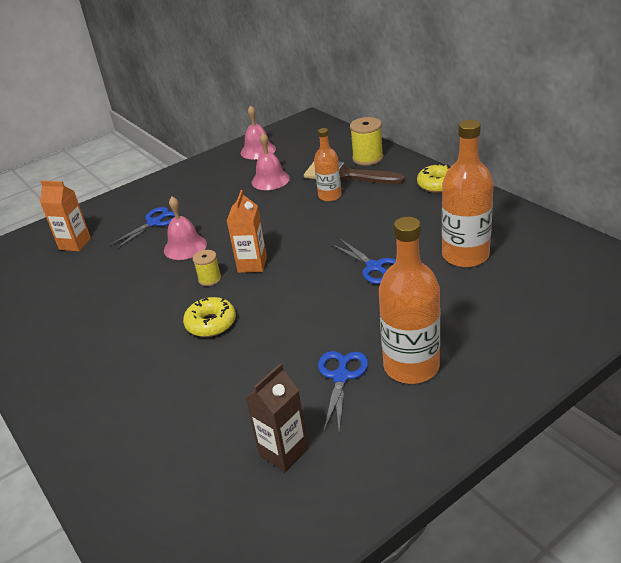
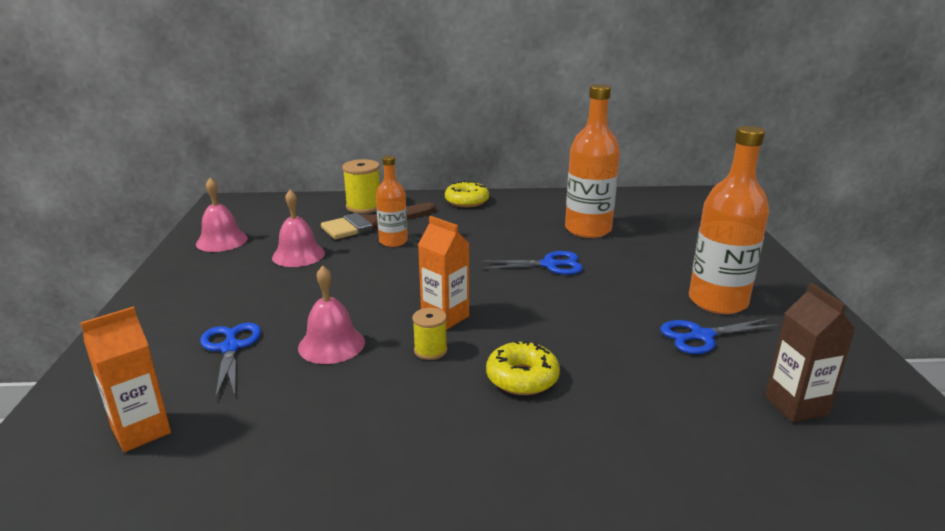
camera: 60 degrees left, 10 degrees down
(341, 376) = (701, 336): blue scissors -> blue scissors turned 60 degrees counterclockwise

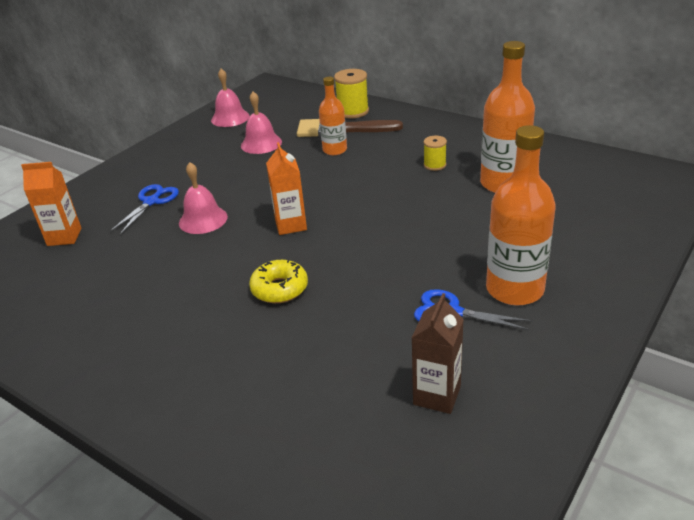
camera: 40 degrees right, 10 degrees up
(430, 350) = (251, 246): yellow spool -> yellow spool (434, 165)
(467, 201) = (438, 126): yellow donut -> none
(549, 265) = (422, 207): blue scissors -> none

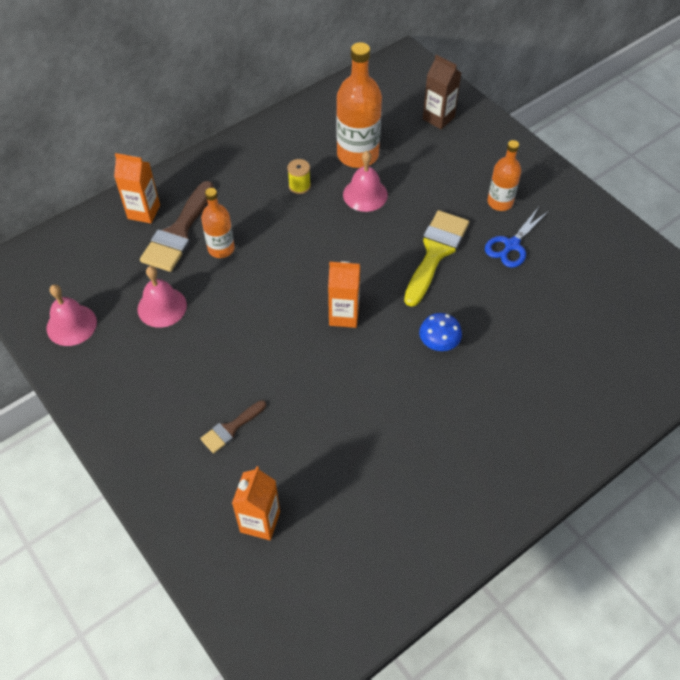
camera: 75 degrees left, 20 degrees up
(151, 202) = (231, 428): blue scissors -> brown brush
(203, 220) = (295, 385): pink bell -> pink bell (365, 194)
(279, 289) = (438, 344): yellow donut -> blue mushroom
(353, 111) = (144, 212): yellow spool -> orange carton
(403, 260) = (435, 253): none -> yellow brush
(437, 395) = (591, 281): brown carton -> brown carton (438, 118)
(514, 289) = (500, 202): orange bottle -> orange bottle, size x0.59

